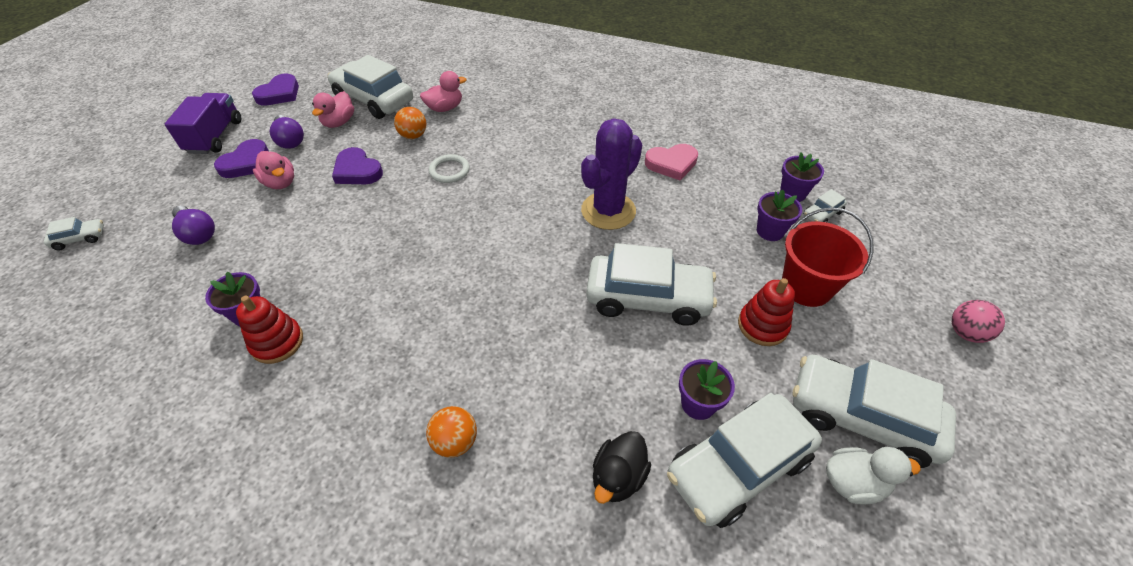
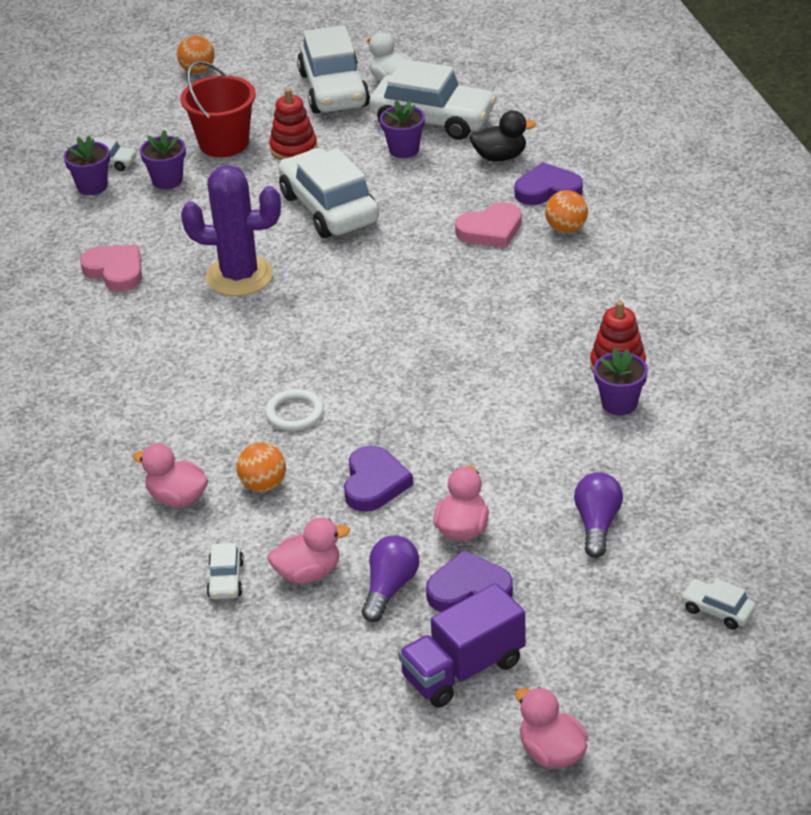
camera: 125 degrees left, 10 degrees down
(139, 136) = (551, 753): none -> pink duck
(279, 94) = (312, 694): purple heart -> purple heart (547, 190)
(374, 100) = (226, 579): white car -> white car, size x0.43
(513, 382) = (490, 230): none -> pink heart
(965, 333) = (197, 70): pink ball -> orange ball

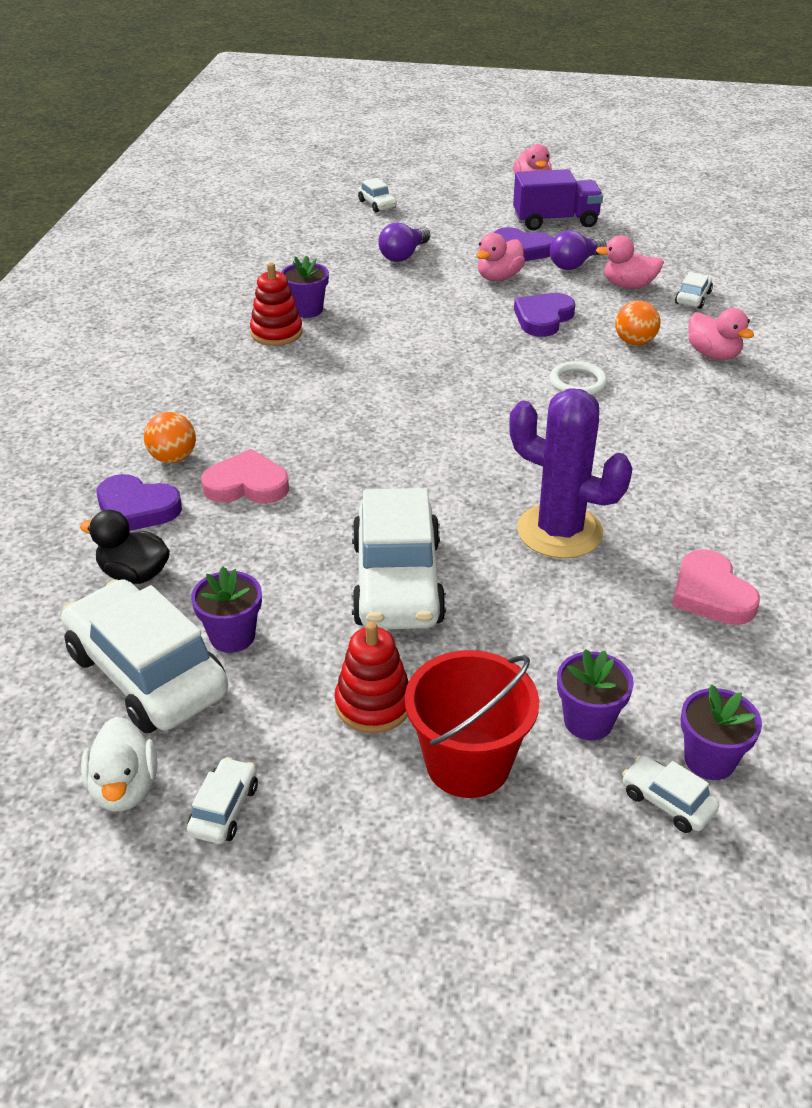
camera: 155 degrees left, 0 degrees up
(197, 70) = (416, 997): orange ball -> none
(334, 90) = (224, 809): white car -> white car, size x0.43

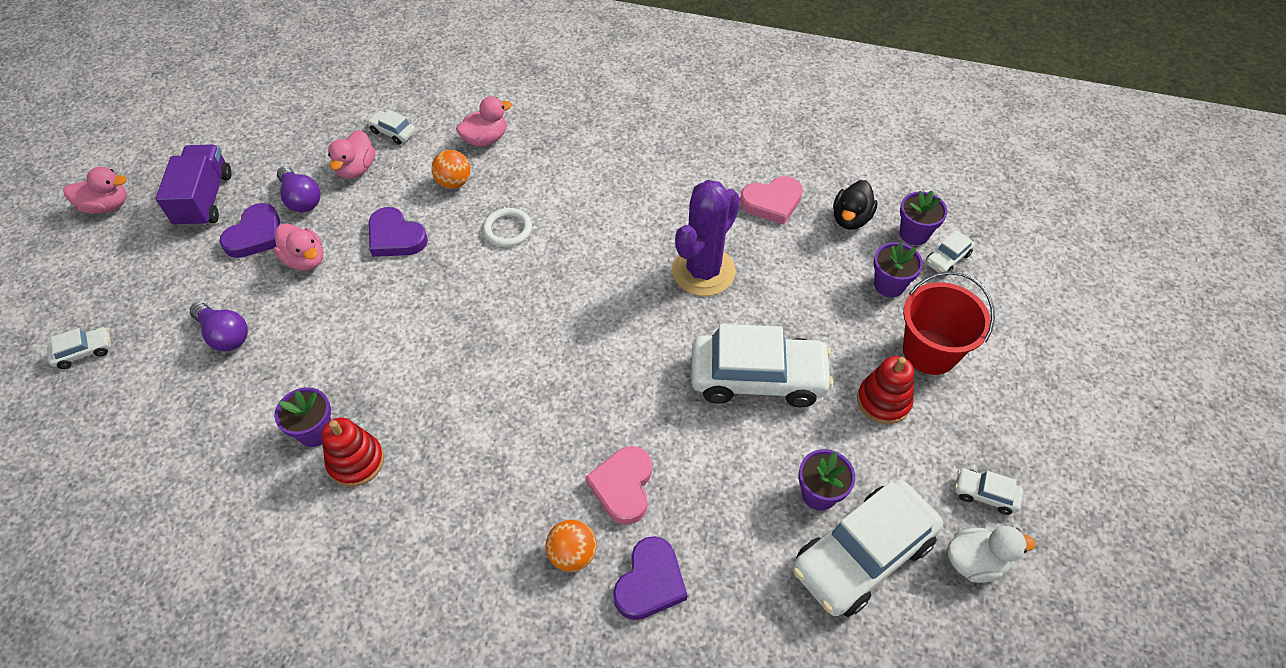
camera: 85 degrees left, 15 degrees up
(134, 574) = (743, 576): black duck -> black duck (850, 219)

